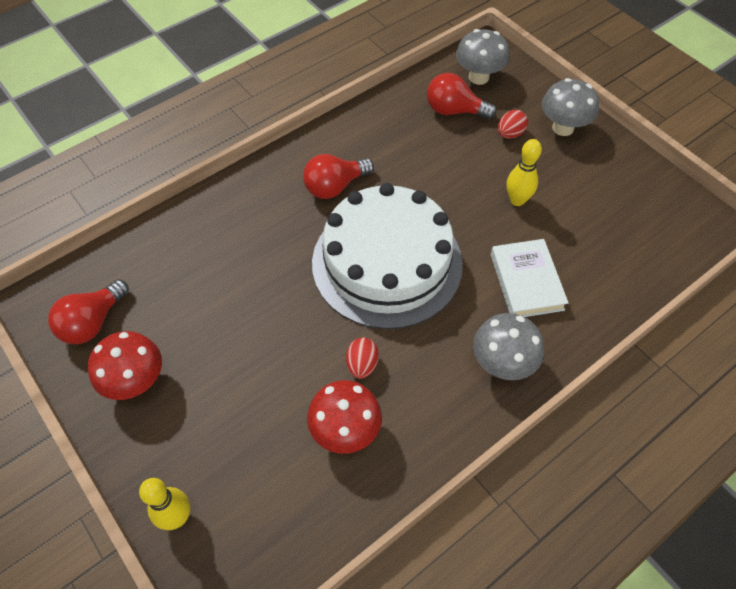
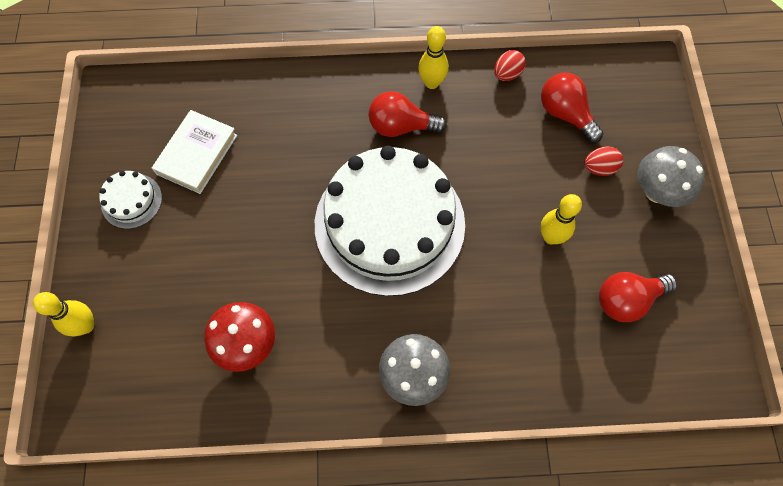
camera: 35 degrees right, 10 degrees up
(92, 322) = (135, 132): red light bulb -> red light bulb (627, 300)
(136, 382) = (131, 201): red mushroom -> white cake
(333, 142) = (431, 83): none -> yellow bowling pin
(362, 365) = (301, 299): red egg -> red egg (507, 74)
(478, 77) = (617, 93): grey mushroom -> none
(526, 282) = (494, 318): white book -> white book (197, 154)

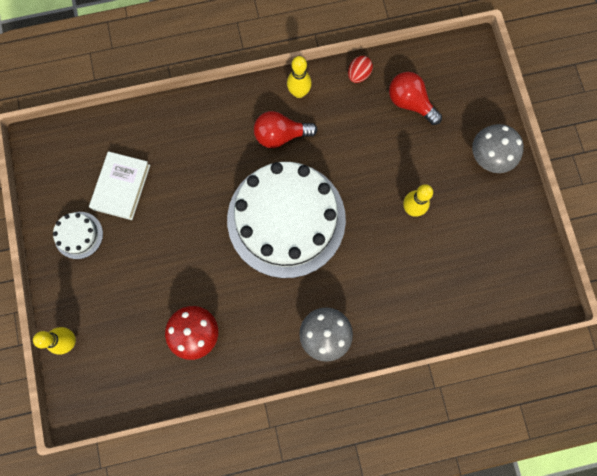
camera: 10 degrees left, 10 degrees up
(599, 168) = (442, 145): red egg -> none
(627, 300) = (475, 249): red light bulb -> none

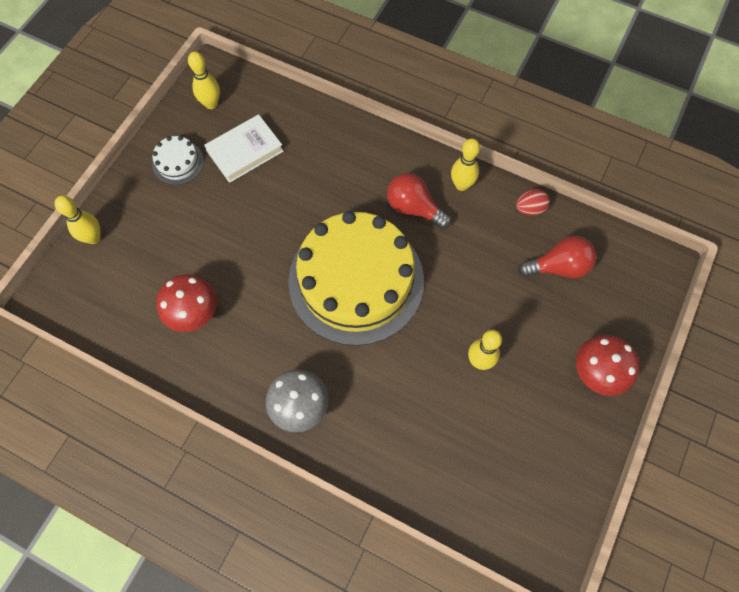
camera: 40 degrees right, 10 degrees down
(60, 170) = (211, 104): none -> yellow bowling pin
(286, 219) = (356, 280): white cake -> yellow cake
(410, 103) = (558, 267): red light bulb -> red light bulb turned 90 degrees clockwise
(488, 157) = (596, 373): grey mushroom -> red mushroom

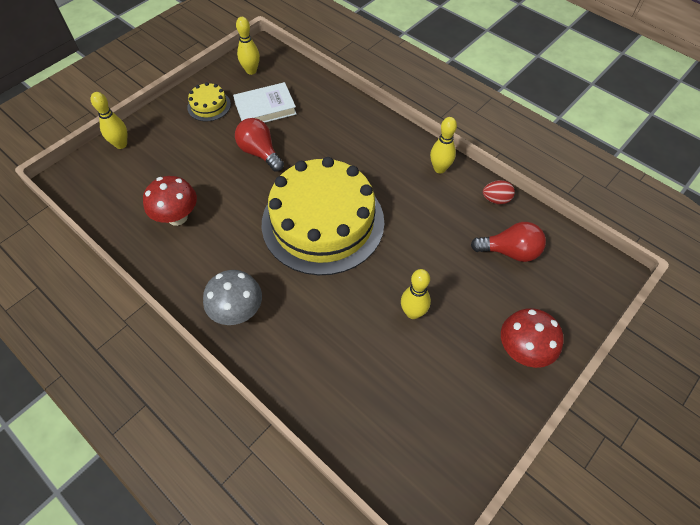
camera: 15 degrees right, 10 degrees down
(178, 162) = (209, 106): white cake -> yellow cake
(414, 208) = (392, 177): red light bulb -> red light bulb (260, 152)

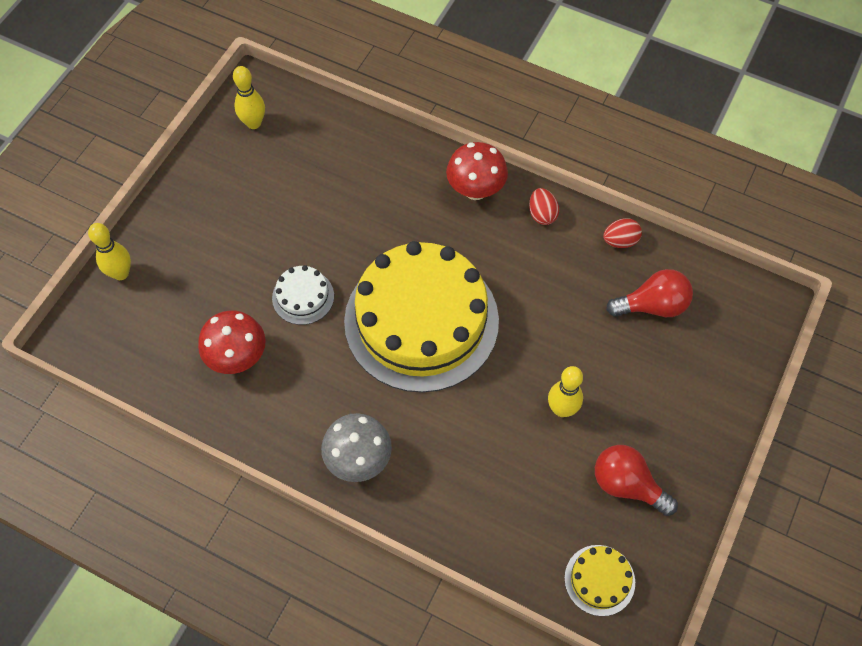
camera: 15 degrees left, 5 degrees up
(209, 106) = (216, 189): yellow cake -> yellow cake (599, 580)
(241, 187) = (303, 297): none -> white cake
(260, 152) = (309, 243): red light bulb -> red light bulb (627, 485)
(265, 108) = (293, 176): white book -> none
(439, 168) = (542, 214): yellow bowling pin -> red egg
(522, 350) = (694, 423): red mushroom -> red mushroom (475, 190)

